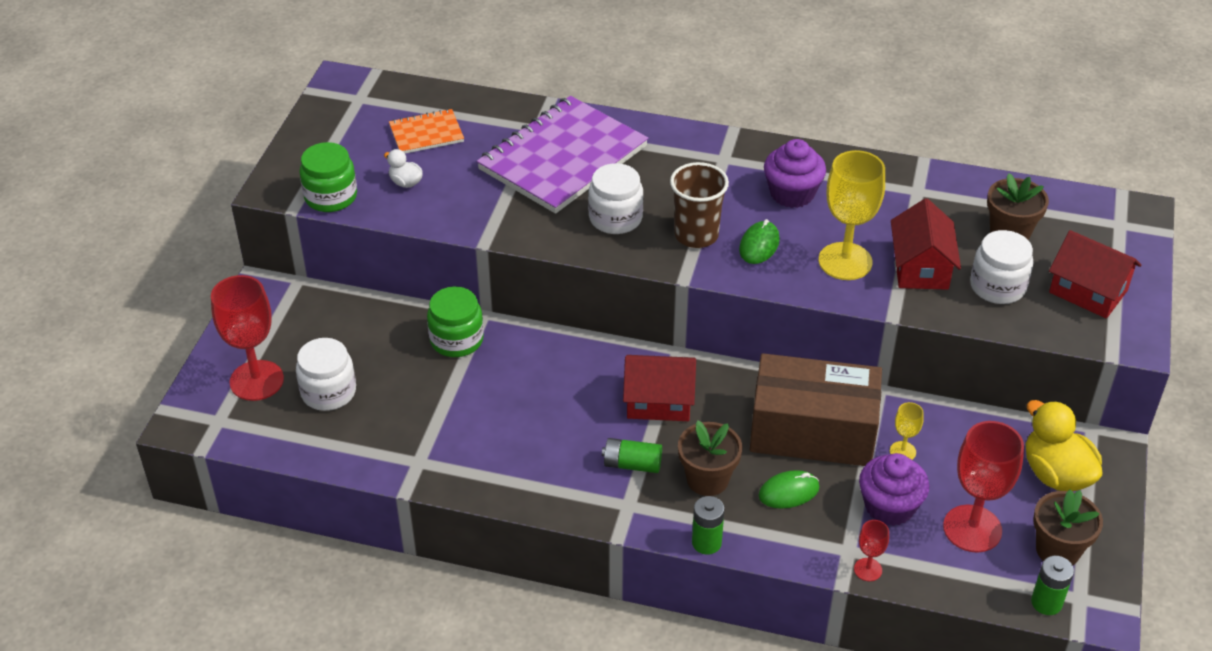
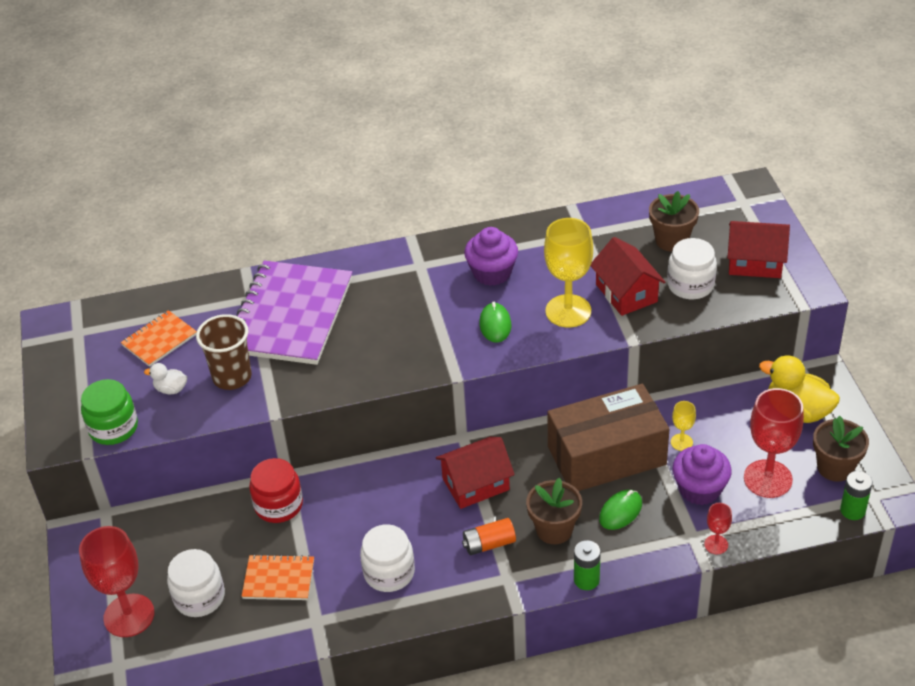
camera: 25 degrees left, 0 degrees up
(410, 408) = (278, 579): none -> orange notebook
(456, 340) = (278, 505): green jar -> red jar
(615, 218) = (368, 348): white jar -> white jar (389, 572)
(632, 464) = (489, 544): green battery -> orange battery
(696, 235) = (441, 336): brown cup -> brown cup (232, 377)

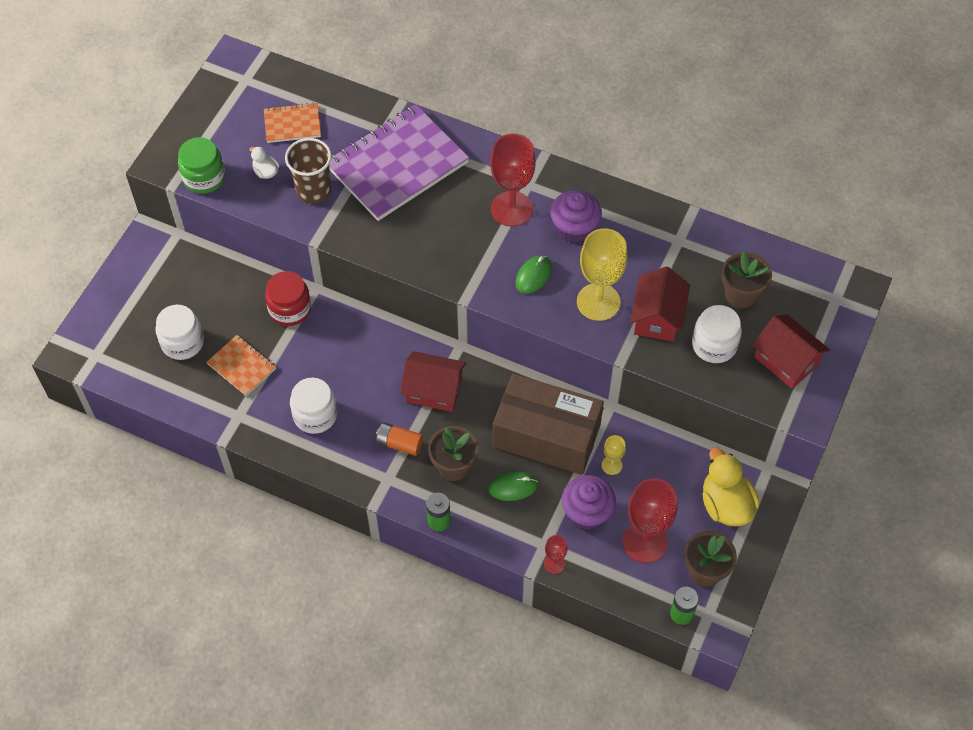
camera: 35 degrees right, 15 degrees up
(129, 615) = (130, 323): red goblet -> red goblet (511, 209)

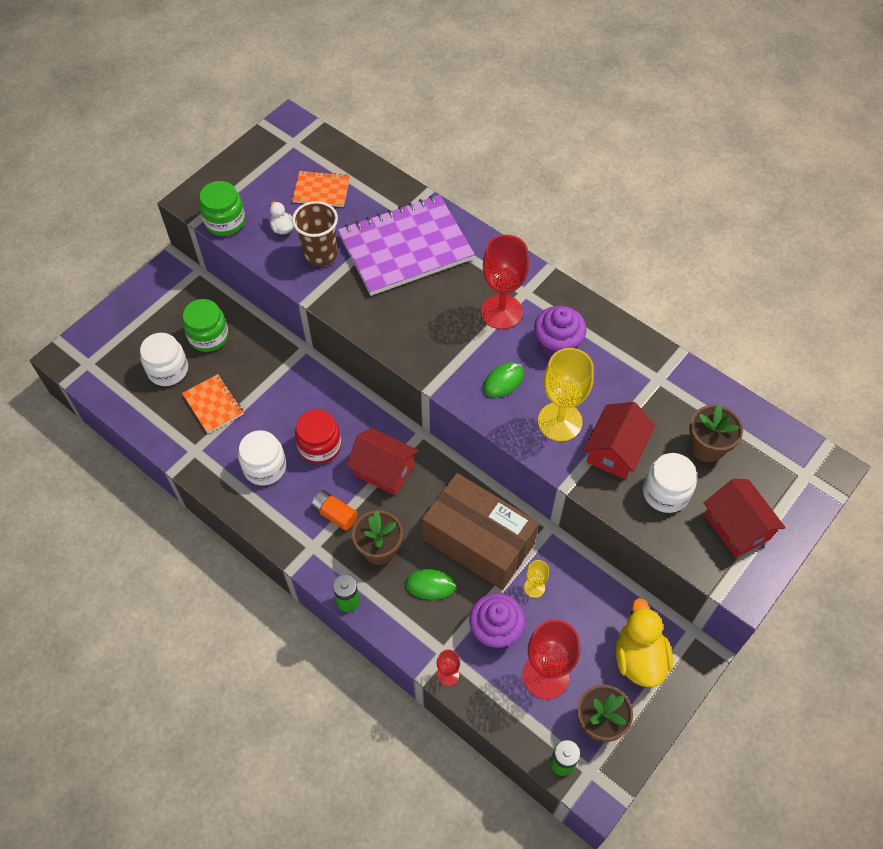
camera: 15 degrees right, 0 degrees up
(212, 299) = (208, 336): none -> green jar
(290, 309) = (275, 361): red jar -> red jar (320, 446)

